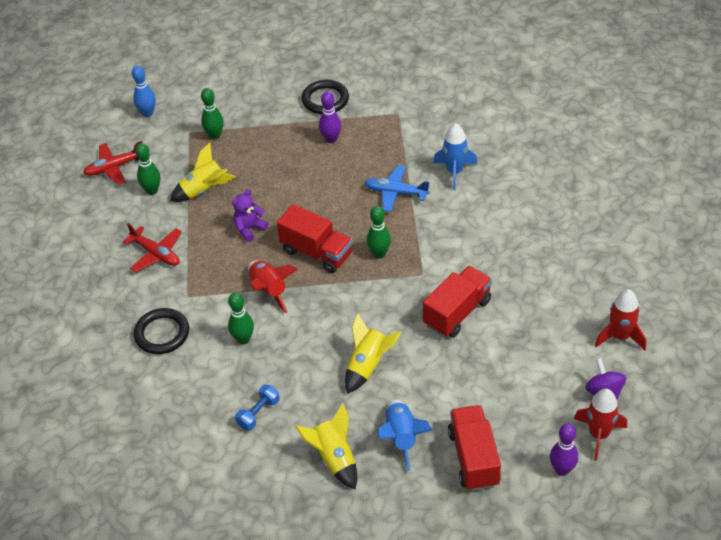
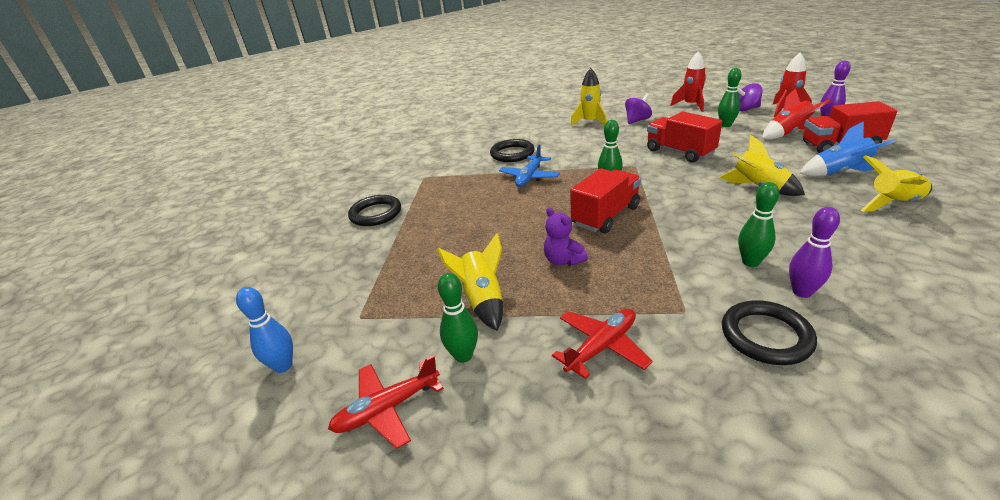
camera: 80 degrees left, 15 degrees down
(114, 167) = (387, 409): red plane -> red plane turned 75 degrees clockwise
(215, 135) = (381, 292): green bowling pin -> green bowling pin (725, 125)
(258, 413) = (864, 249): blue dumbbell -> none
(269, 290) = (666, 245): red rocket -> red rocket (788, 133)
(331, 139) = (438, 210): purple bowling pin -> purple bowling pin (802, 292)
(454, 172) = (512, 154): blue rocket -> black ring
(553, 232) = (590, 122): none -> yellow rocket
(559, 278) = (637, 120): none -> purple spinning top

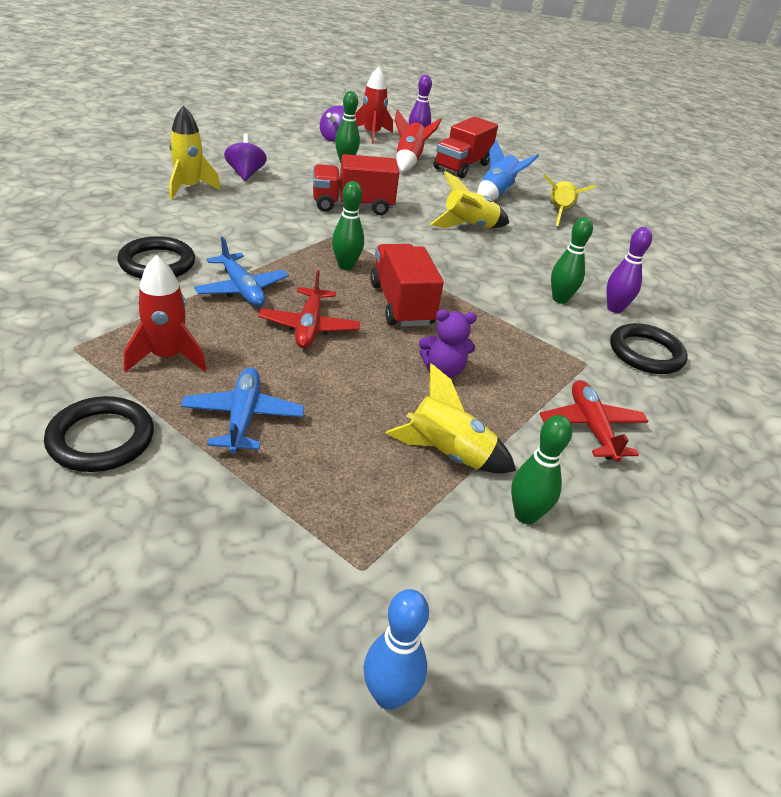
camera: 65 degrees left, 5 degrees up
(387, 409) = (559, 614): red plane -> red plane (309, 327)
(430, 231) = (243, 417): none -> blue plane
(691, 105) = (274, 142): red rocket -> red rocket (167, 357)

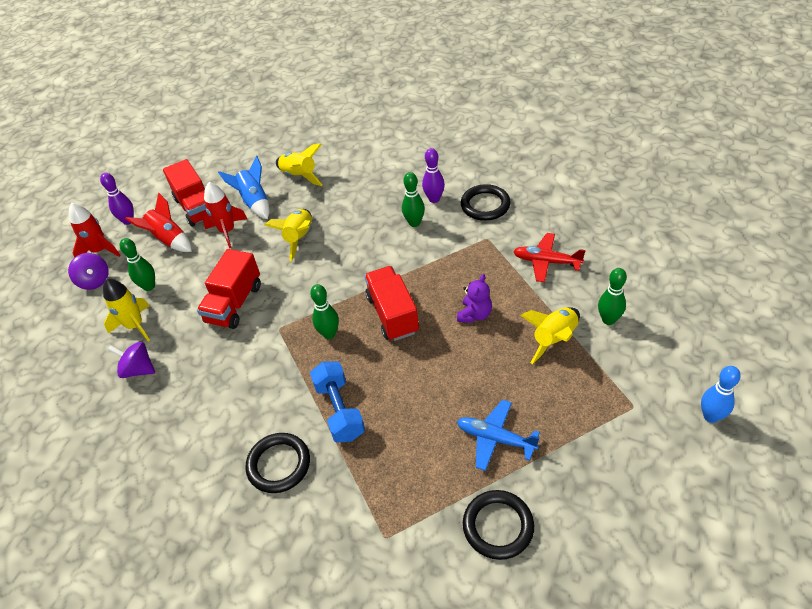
camera: 55 degrees left, 10 degrees up
(167, 357) = (416, 475): red rocket -> red rocket (227, 231)
(189, 188) = (148, 420): yellow rocket -> yellow rocket (135, 326)
(241, 289) = (339, 410): blue plane -> blue dumbbell
(309, 327) = (403, 377): red plane -> none
(401, 304) = (392, 314): red truck -> red truck turned 60 degrees clockwise

